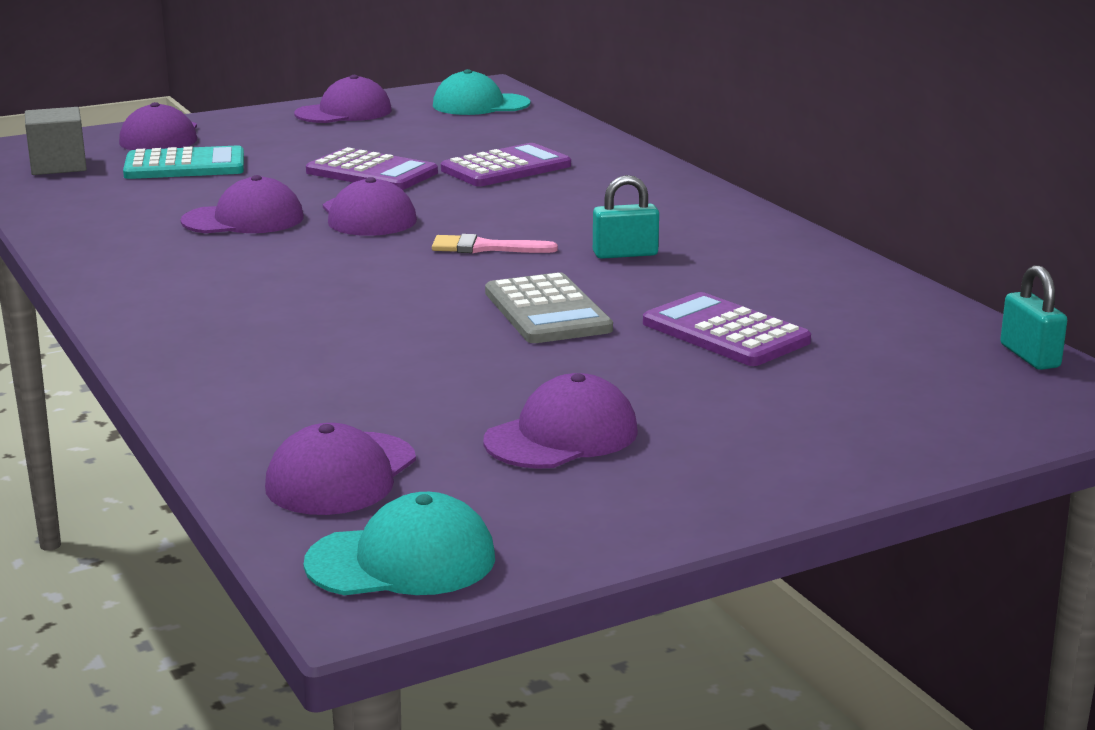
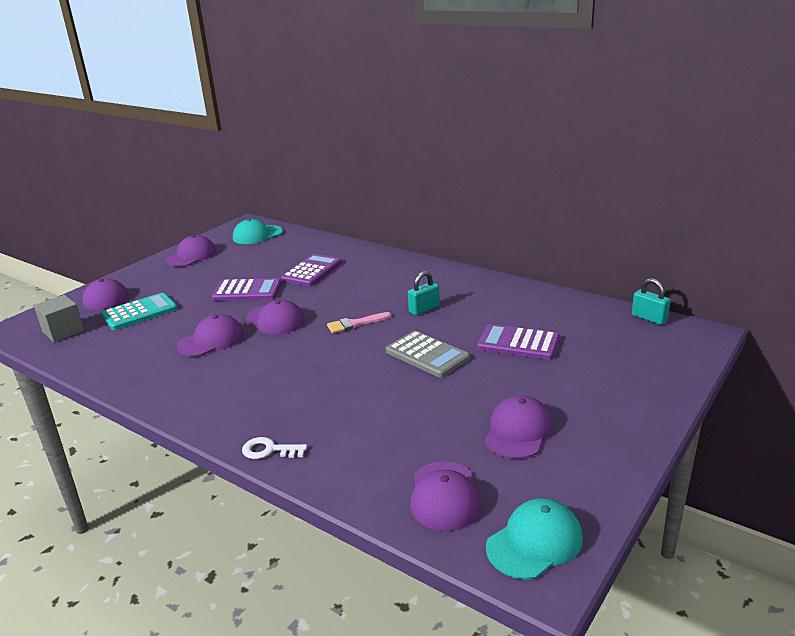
camera: 25 degrees left, 5 degrees up
(165, 359) = (269, 450): none -> white key

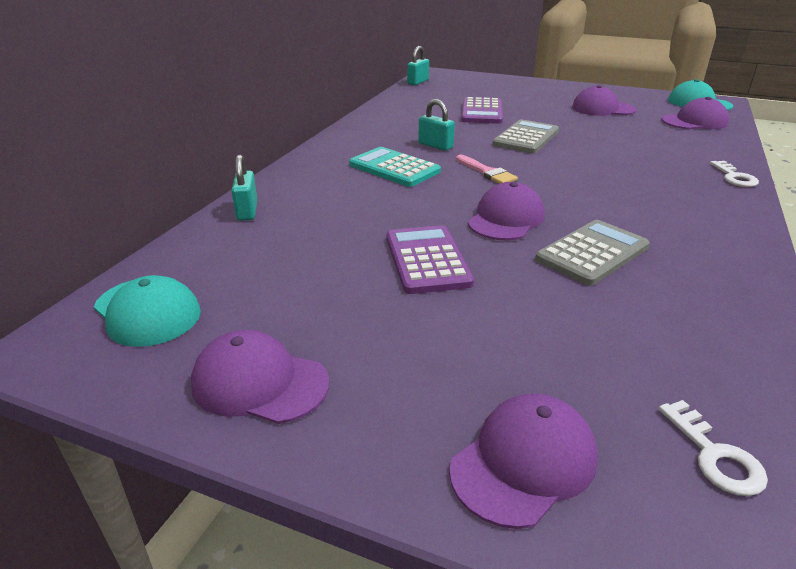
camera: 105 degrees left, 5 degrees up
(63, 331) = (715, 455): grey cube -> white key
(139, 312) = (562, 361): turquoise calculator -> turquoise calculator (394, 168)
(211, 340) = (592, 253): purple cap -> grey calculator
(312, 271) = (341, 220): purple calculator -> none
(341, 248) = (247, 211): none -> turquoise padlock

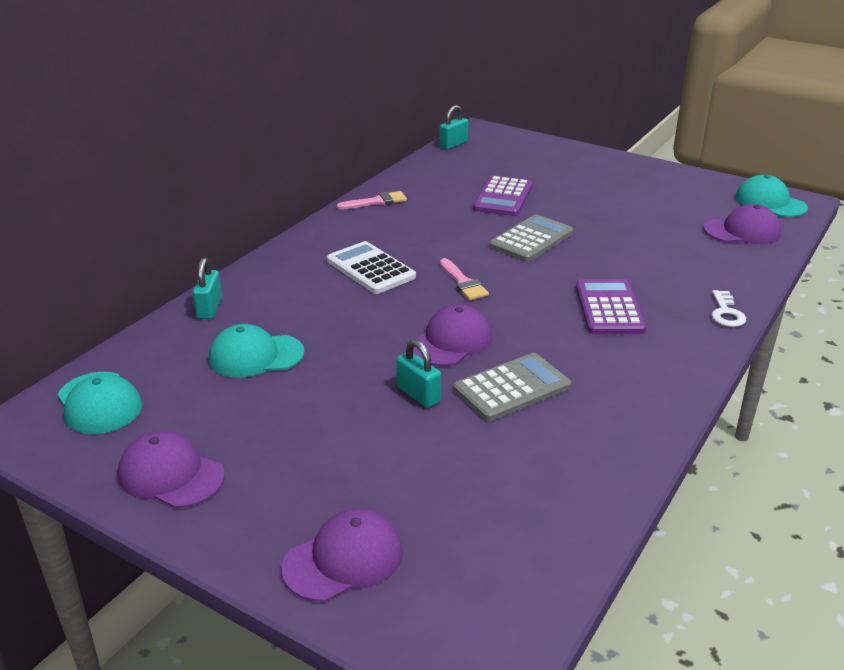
camera: 10 degrees right, 0 degrees up
(313, 248) = (255, 356): none -> turquoise cap
(373, 121) = (376, 202): none -> pink brush
(394, 168) = (370, 269): turquoise calculator -> white calculator
(427, 260) = (353, 379): purple calculator -> purple calculator (609, 308)
(435, 145) = (427, 242): turquoise padlock -> turquoise padlock (418, 394)
(603, 109) = (647, 203): purple cap -> none
(715, 455) = (492, 574): white key -> none

